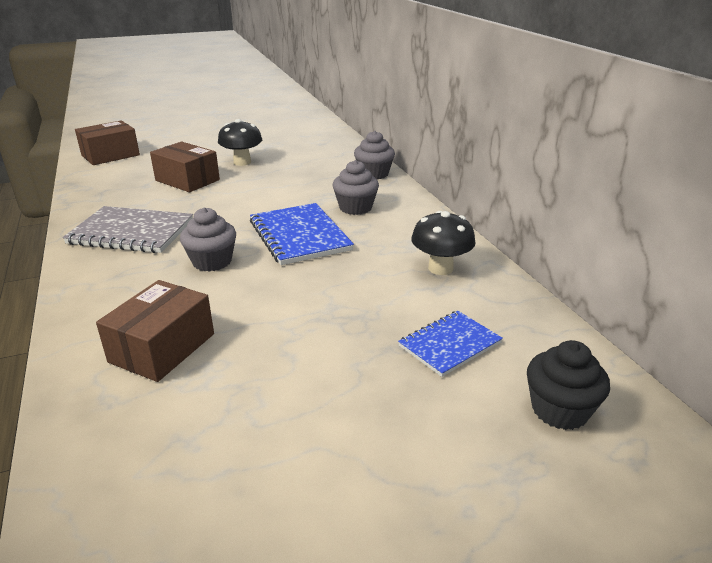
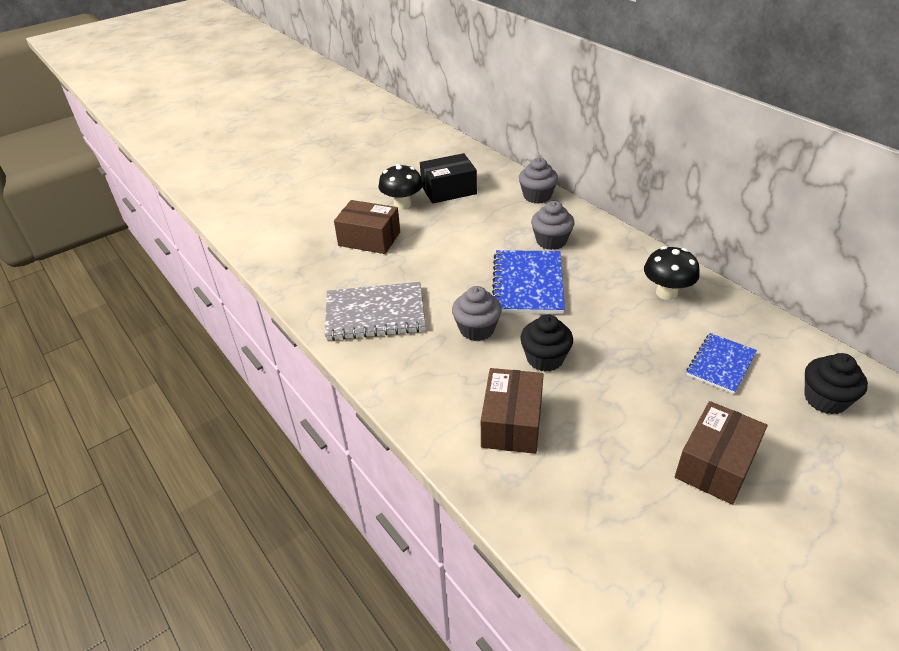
camera: 15 degrees left, 10 degrees up
(110, 155) = (259, 221): brown box -> brown box (715, 464)
(255, 299) = (545, 359): none -> black cupcake
(294, 158) = (448, 190): none -> black box
(299, 236) = (528, 284): blue notebook -> blue notebook turned 45 degrees clockwise

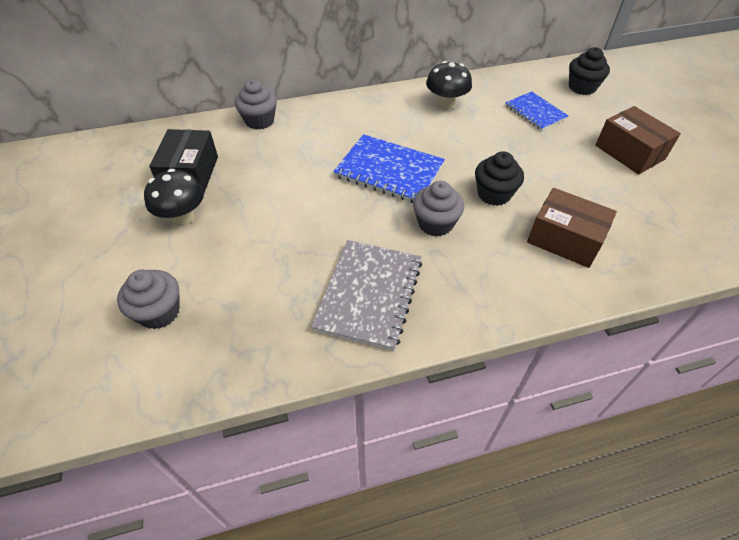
camera: 70 degrees left, 10 degrees up
(369, 239) = (227, 264): brown box -> none
(551, 241) = (337, 136): grey cupcake -> grey cupcake (159, 312)

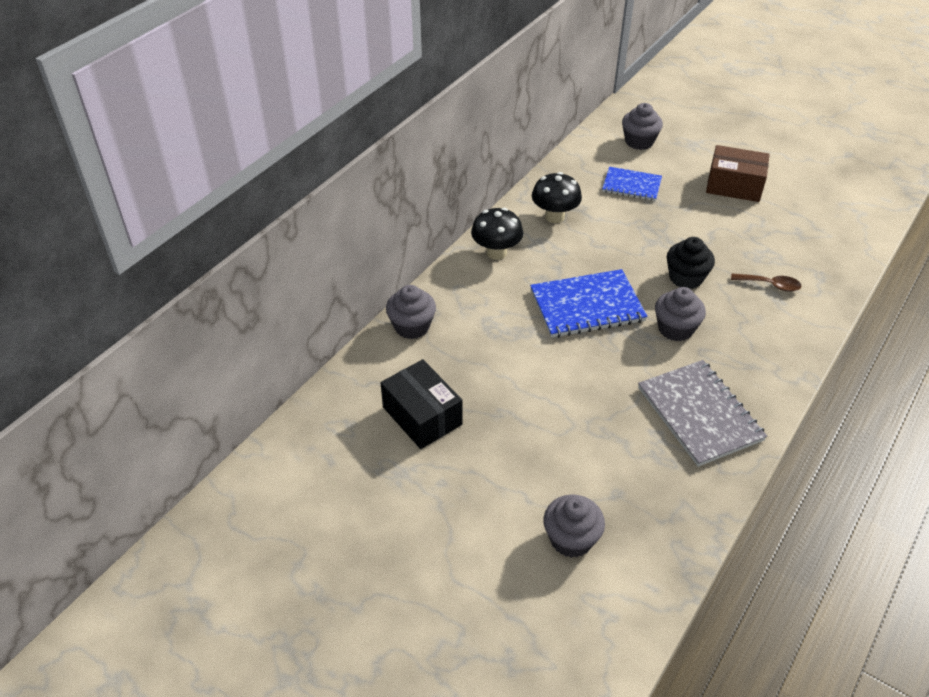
camera: 40 degrees left, 5 degrees down
(183, 218) = (476, 456): black mushroom -> black mushroom (496, 252)
(564, 239) = (770, 285): brown box -> brown spoon
(582, 87) = (639, 141): black cupcake -> grey cupcake

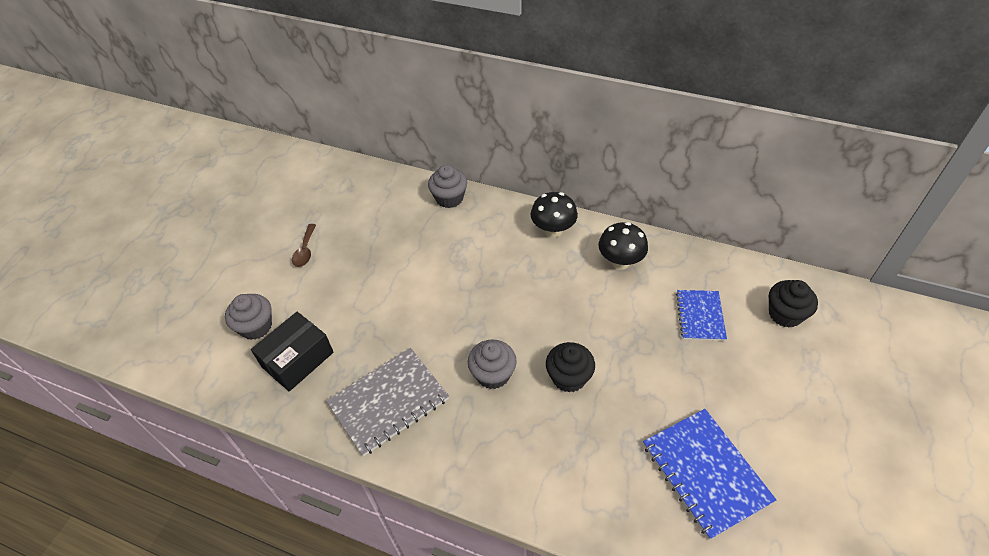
camera: 80 degrees right, 5 degrees up
(422, 416) = (361, 223): black box -> black box (297, 359)
(587, 306) = (504, 303): blue notebook -> blue notebook (705, 472)
(639, 141) = (785, 314): grey cupcake -> black cupcake
(734, 186) = (750, 414): brown box -> none
(770, 285) = (584, 458): brown spoon -> brown spoon (305, 251)

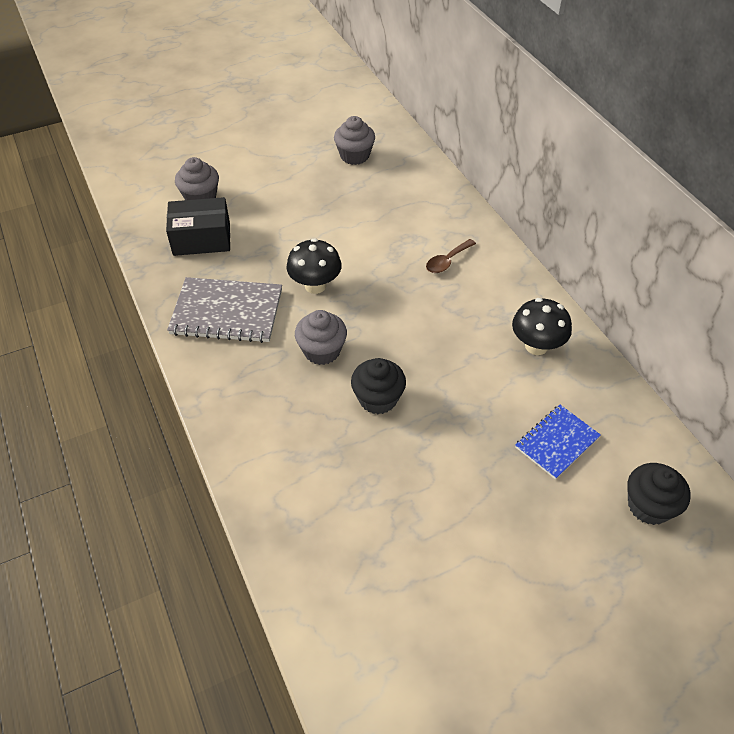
camera: 40 degrees right, 0 degrees up
(305, 251) = (291, 167): brown spoon -> brown spoon (447, 261)
(449, 198) = (446, 198): grey cupcake -> grey cupcake (354, 156)
(553, 230) = (505, 280): black mushroom -> black mushroom (315, 286)
(705, 472) = (401, 559): blue notebook -> none

